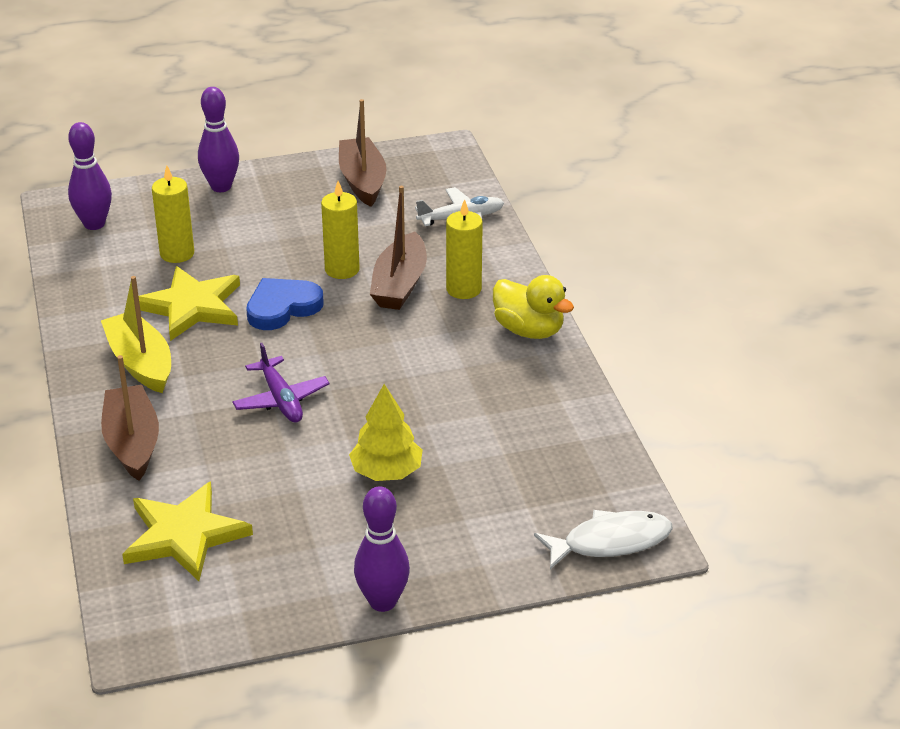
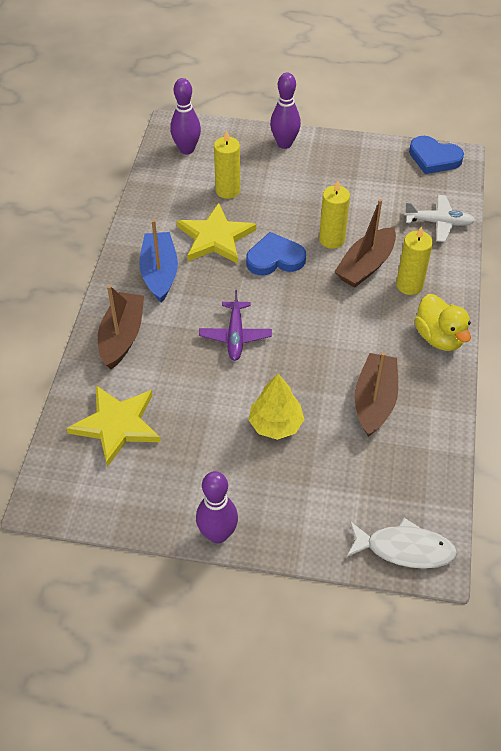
camera: 25 degrees right, 15 degrees up
(140, 363) = (159, 273): yellow boat -> blue boat
(362, 181) = (384, 168): brown boat -> brown boat (374, 401)
(417, 156) = (434, 158): none -> blue heart

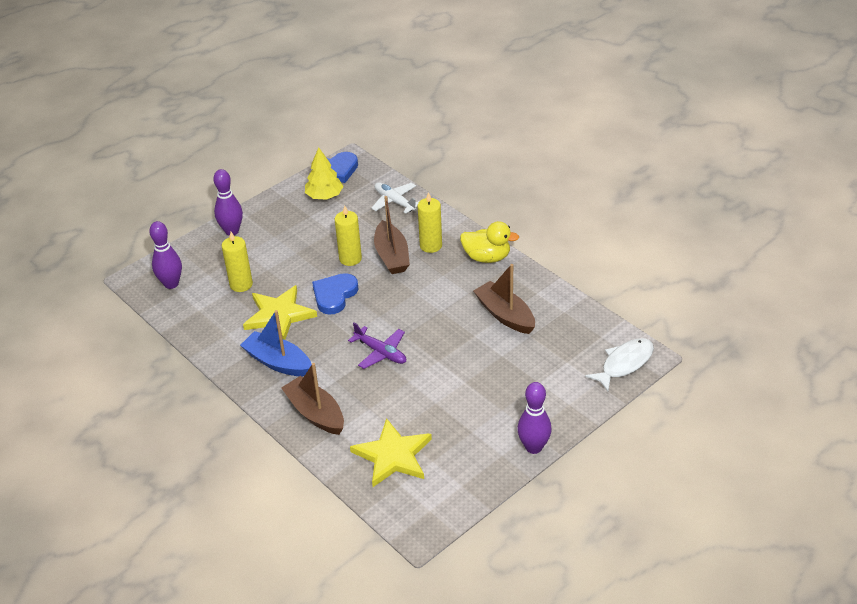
camera: 50 degrees left, 10 degrees down
(275, 424) = (475, 372): yellow tree -> yellow tree (324, 196)
(439, 222) = (394, 201): white plane -> white plane turned 90 degrees counterclockwise

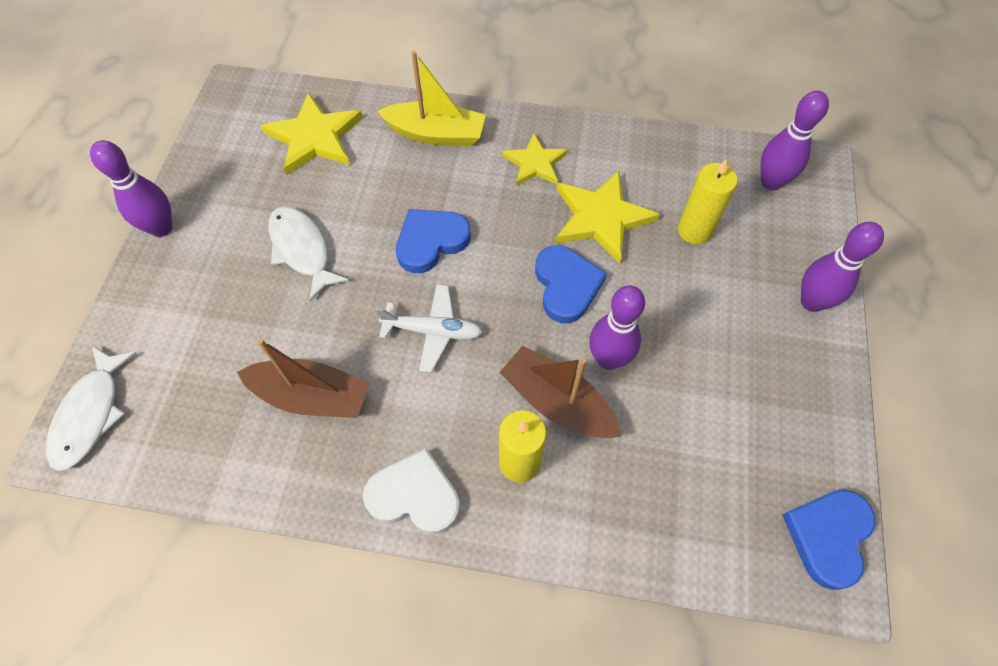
camera: 140 degrees right, 20 degrees up
(278, 362) = (535, 163): blue boat -> yellow star
(315, 413) = (436, 134): brown boat -> yellow boat
(324, 196) = (777, 459): yellow tree -> none
(350, 258) = (608, 359): yellow candle -> purple bowling pin
(381, 352) = (431, 241): purple plane -> blue heart
(394, 201) = (662, 525): white plane -> white plane (433, 331)
(457, 387) = (302, 250): none -> white fish
(487, 257) = (414, 495): yellow duck -> white heart

